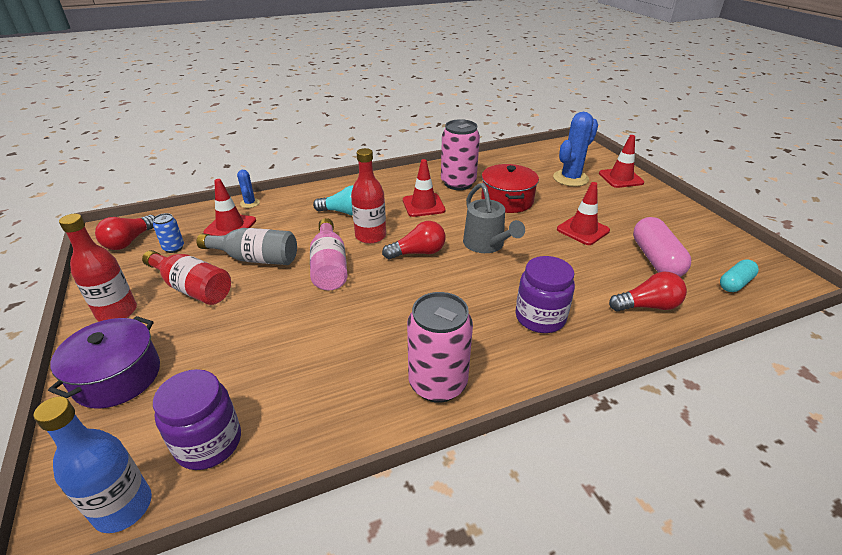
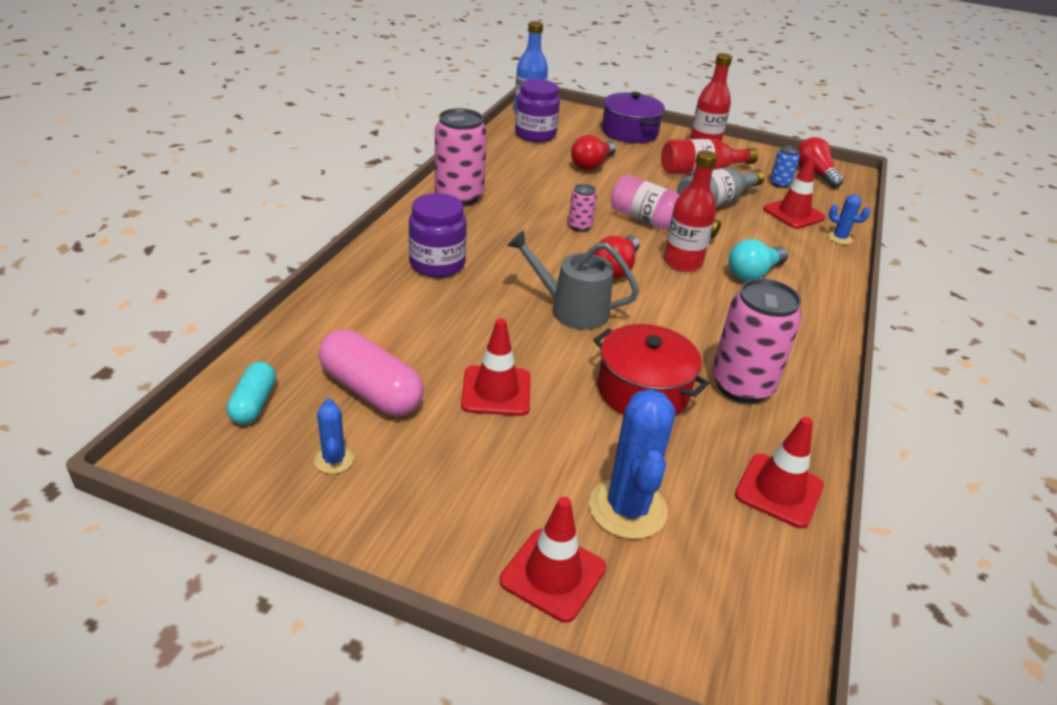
camera: 130 degrees right, 0 degrees up
(386, 293) = (580, 226): none -> pink can
(423, 205) = (710, 324): red traffic cone -> red traffic cone (779, 490)
(647, 306) = (346, 321): red light bulb -> red light bulb (592, 165)
(694, 240) = (334, 460): none -> blue cactus

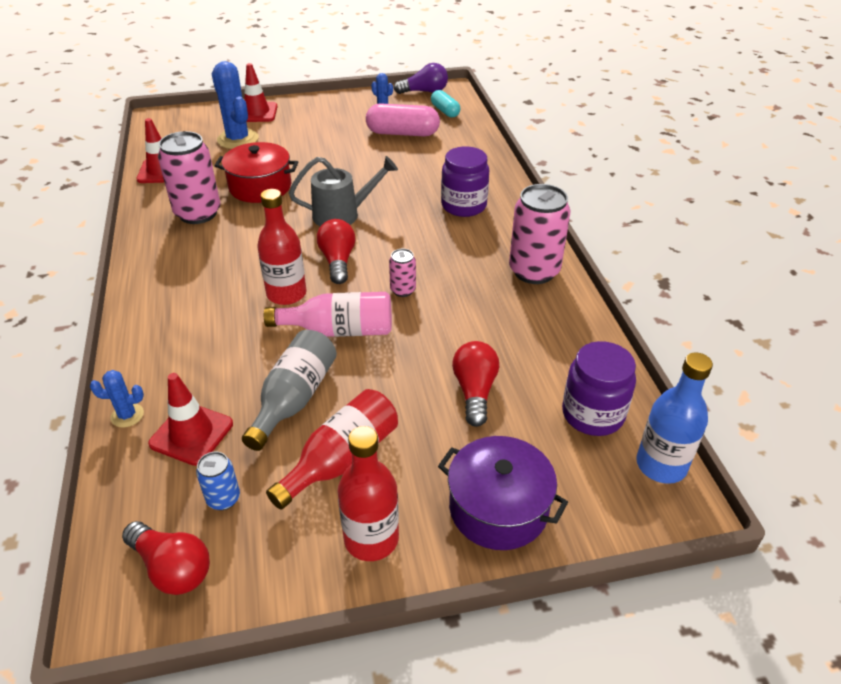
camera: 150 degrees right, 5 degrees up
(212, 469) = (424, 91): none -> purple light bulb
(496, 391) = (342, 156): red traffic cone -> none
(753, 273) = (216, 312): turquoise light bulb -> none

